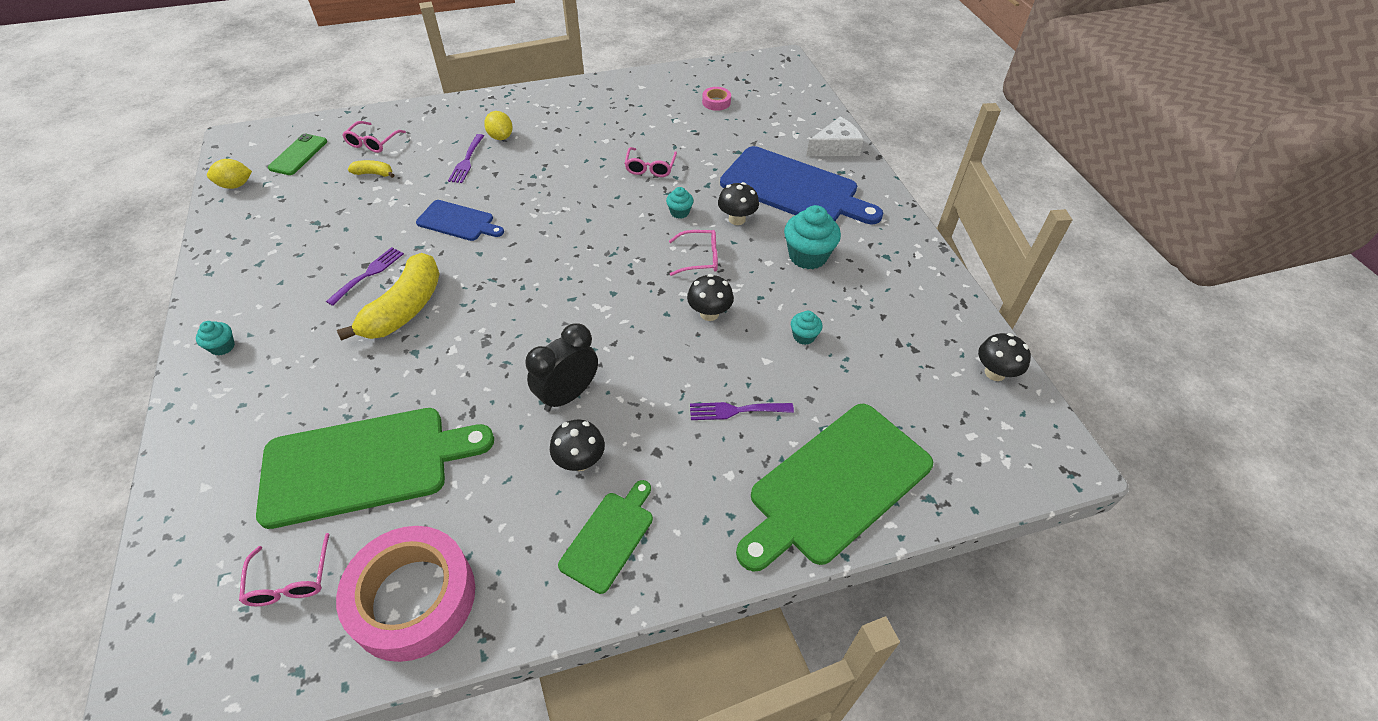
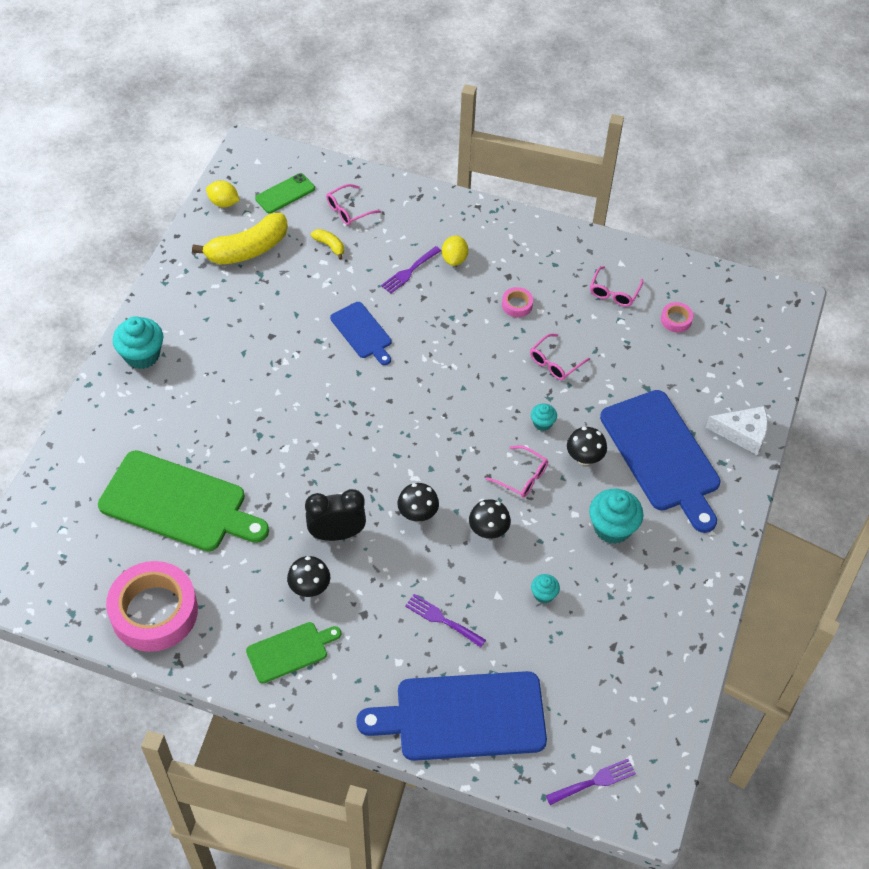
camera: 35 degrees right, 5 degrees up
(222, 347) = (142, 355): turquoise cupcake -> turquoise cupcake, size x1.92
(290, 580) = (96, 554): pink glasses -> pink glasses (614, 292)
(368, 274) = (269, 346): purple fork -> purple fork (594, 781)
(405, 308) = (275, 393): yellow banana -> yellow banana (248, 249)
(582, 144) = (517, 305): none -> pink tape
(835, 485) = (463, 716): green cutting board -> blue cutting board
(995, 373) = (665, 717): black mushroom -> black mushroom (418, 514)

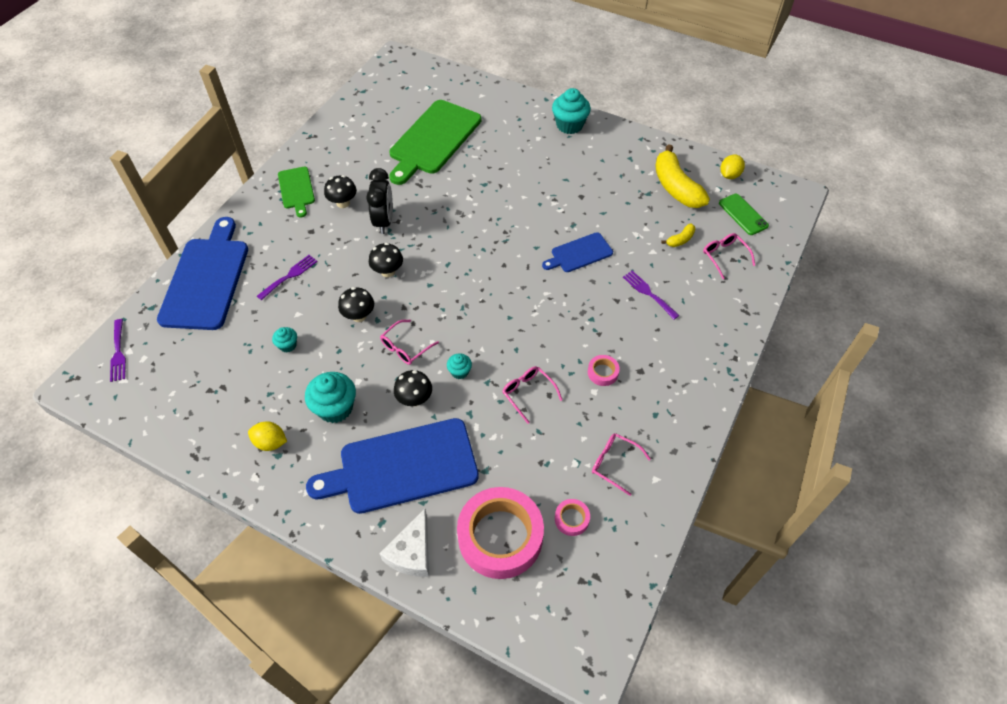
camera: 100 degrees right, 0 degrees up
(154, 612) = (351, 126): pink tape -> pink tape (500, 536)
(454, 259) = (663, 329): yellow lemon -> yellow lemon (270, 442)

